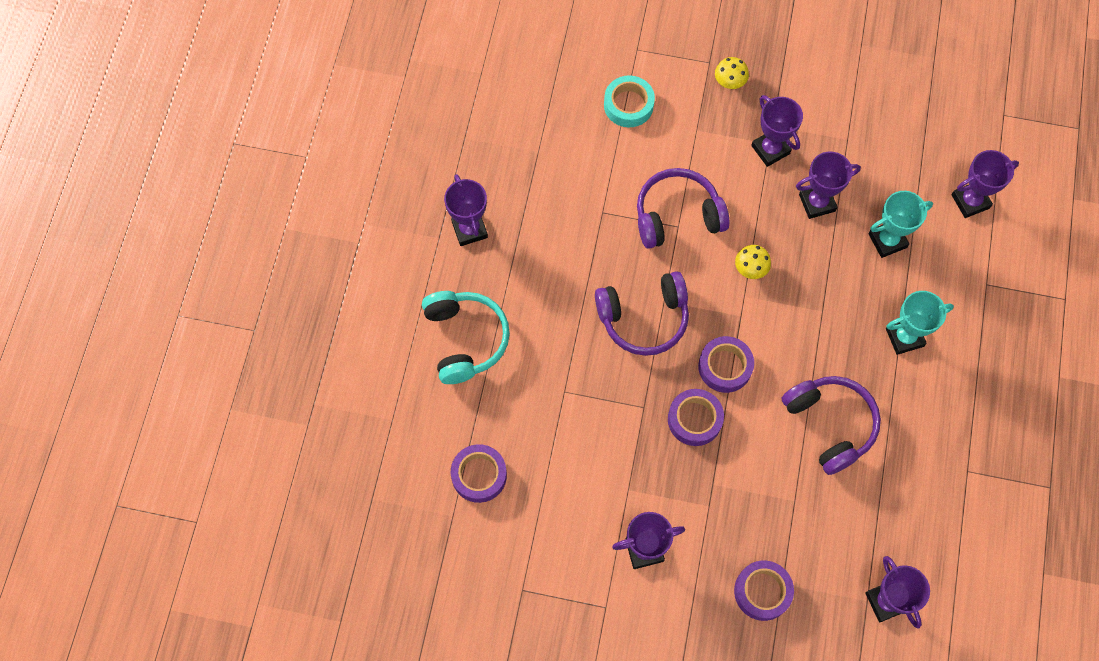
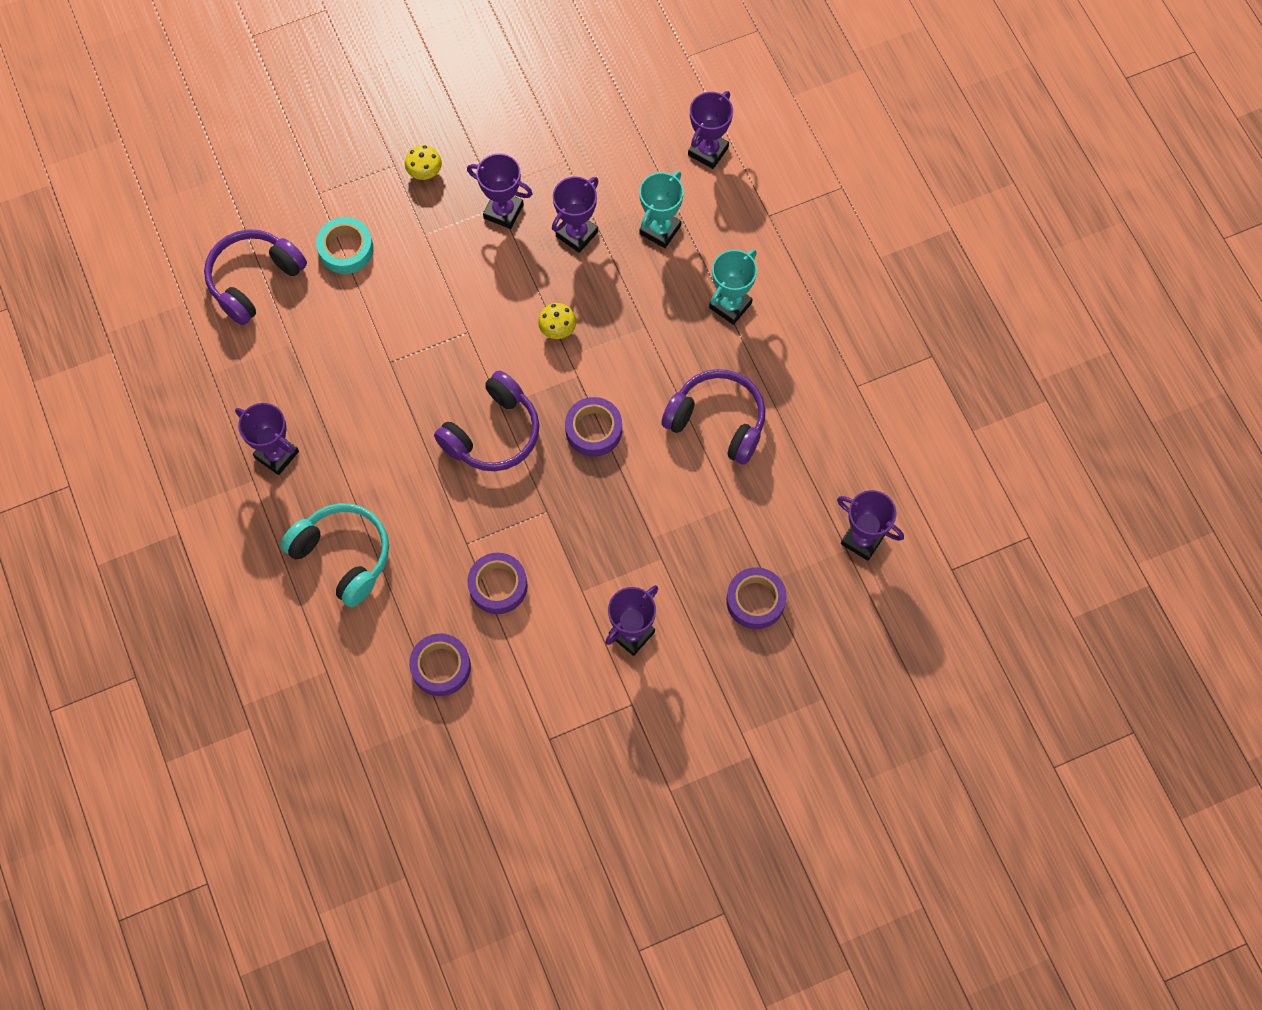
camera: 35 degrees left, 0 degrees up
(677, 215) = (460, 322): purple headphones -> purple headphones (254, 280)
(694, 419) = (598, 493): purple tape -> purple tape (498, 586)

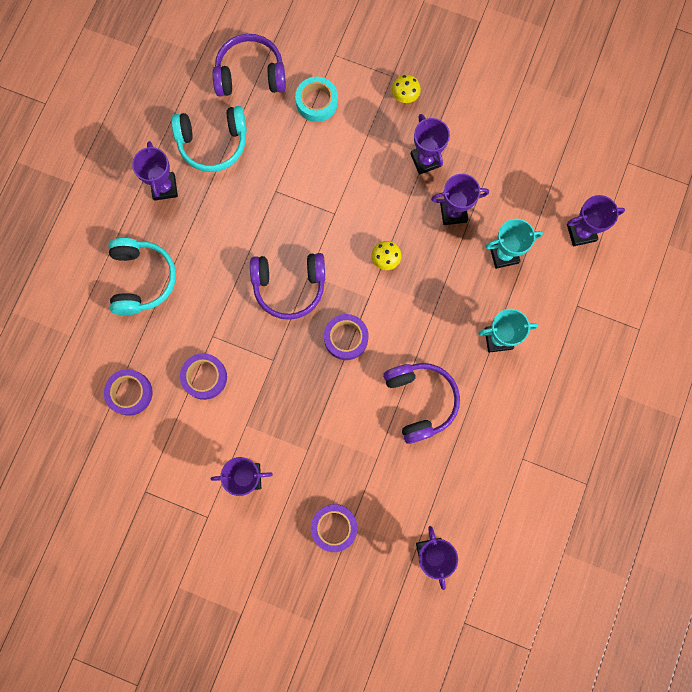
camera: 45 degrees right, 10 degrees up
(282, 373) = (213, 143): none -> turquoise headphones

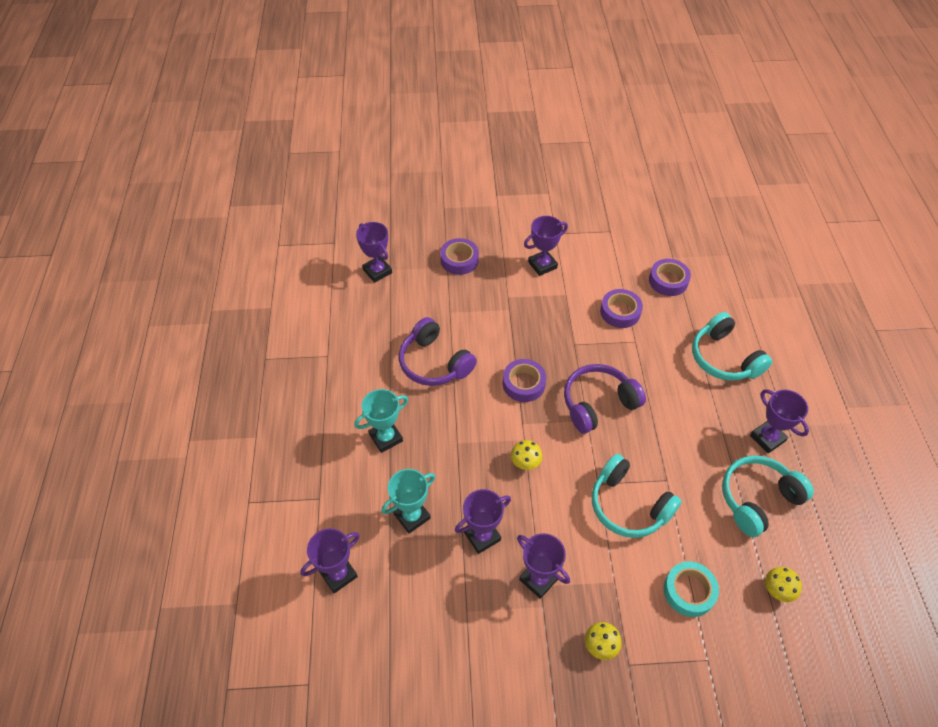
camera: 155 degrees right, 25 degrees down
(250, 74) = (777, 590): purple headphones -> yellow mushroom
(321, 184) = (628, 505): none -> turquoise headphones

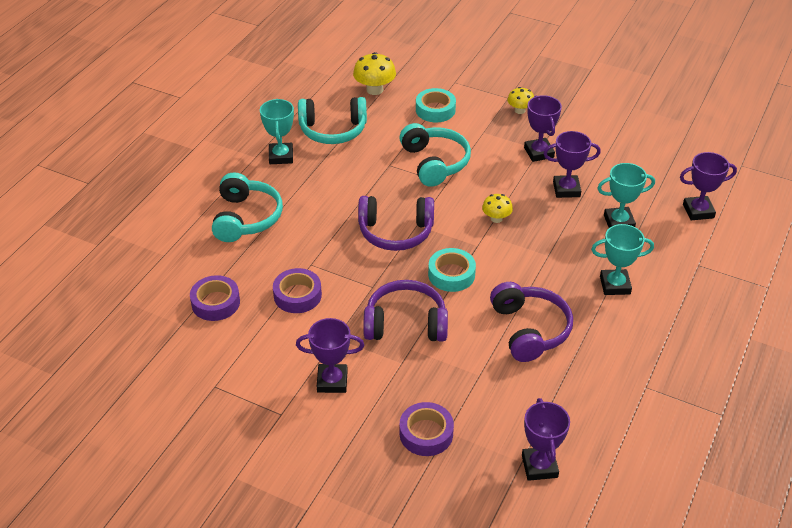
camera: 150 degrees left, 10 degrees down
(523, 384) = (451, 274): purple tape -> turquoise tape
(527, 326) = (406, 323): none -> purple headphones
(767, 438) = (281, 156): purple trophy -> turquoise trophy
(777, 590) = (374, 90): yellow mushroom -> yellow mushroom, size x1.59

